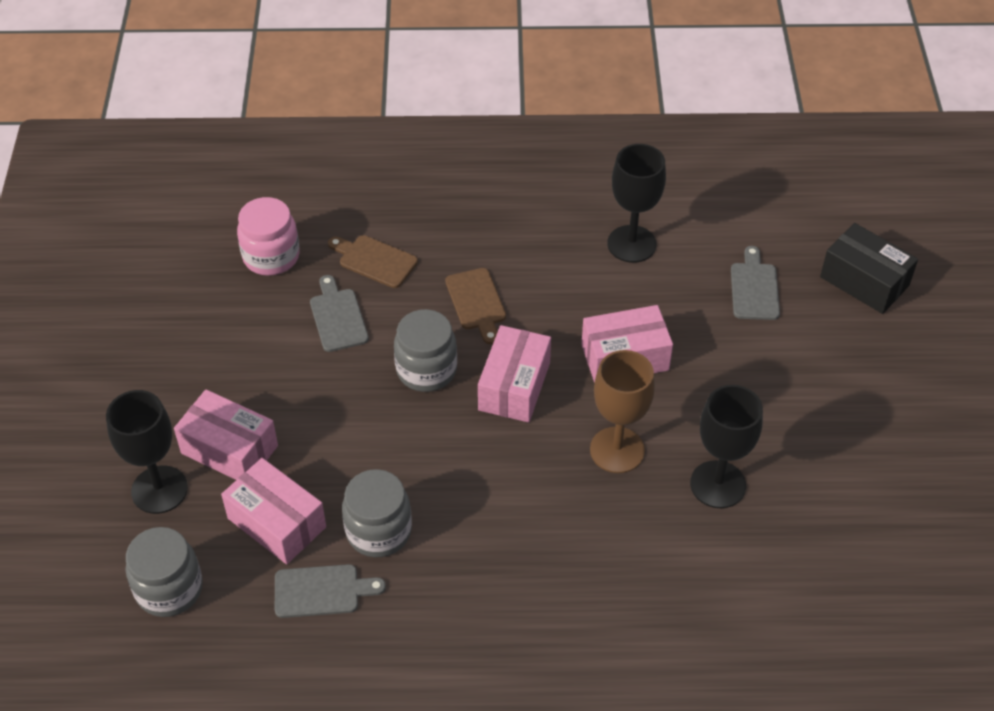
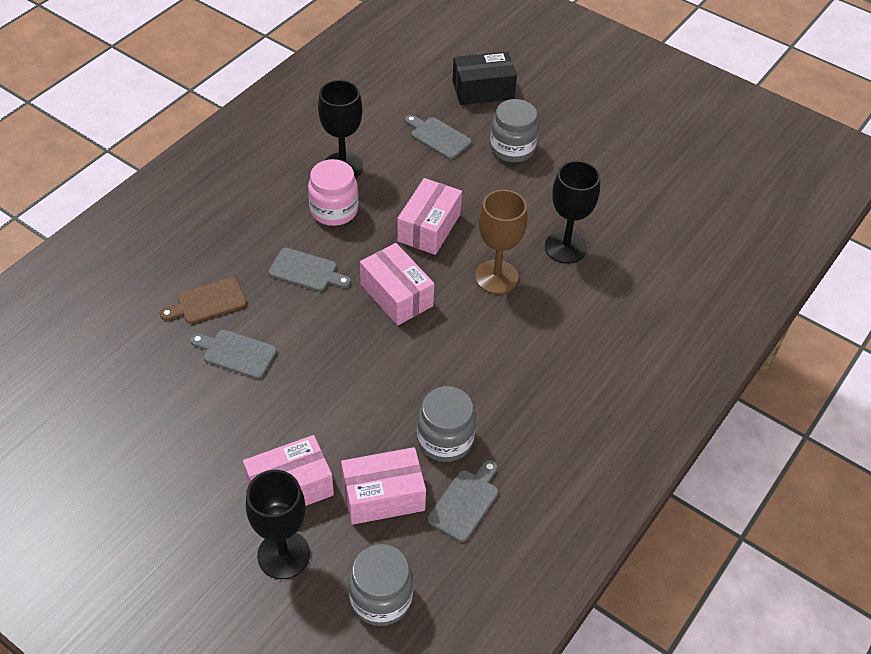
camera: 55 degrees left, 0 degrees up
(271, 256) = (135, 358): pink jar -> pink jar (334, 210)
(426, 370) = (335, 332): grey jar -> grey jar (512, 149)
(476, 302) = (306, 271): brown cutting board -> grey cutting board

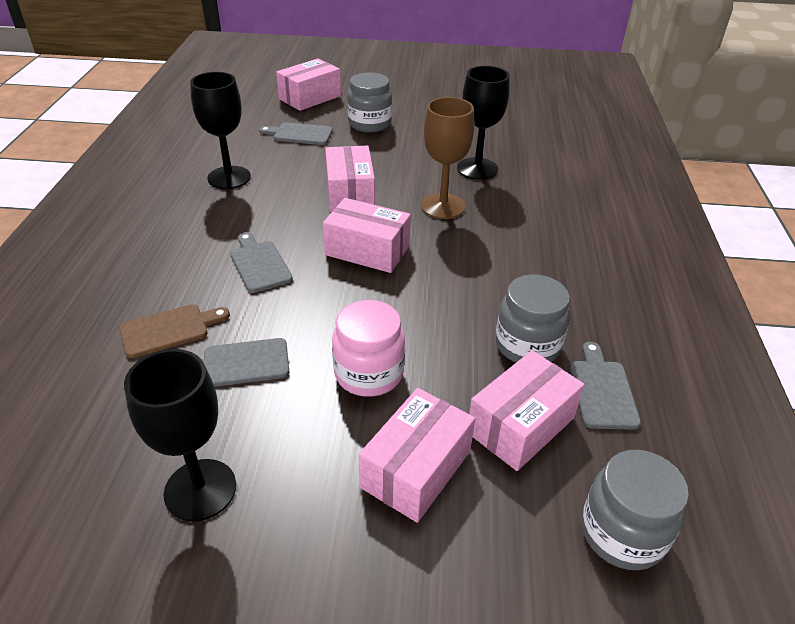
camera: 30 degrees left, 10 degrees down
(208, 302) = (169, 330): brown cutting board -> brown cutting board turned 150 degrees counterclockwise
(283, 555) = (474, 548): black goblet -> black goblet (200, 490)
(306, 271) = (259, 264): grey cutting board -> grey cutting board turned 105 degrees counterclockwise
(334, 210) = (248, 210): pink jar -> pink jar (369, 373)
(483, 90) = (310, 97): black box -> pink box

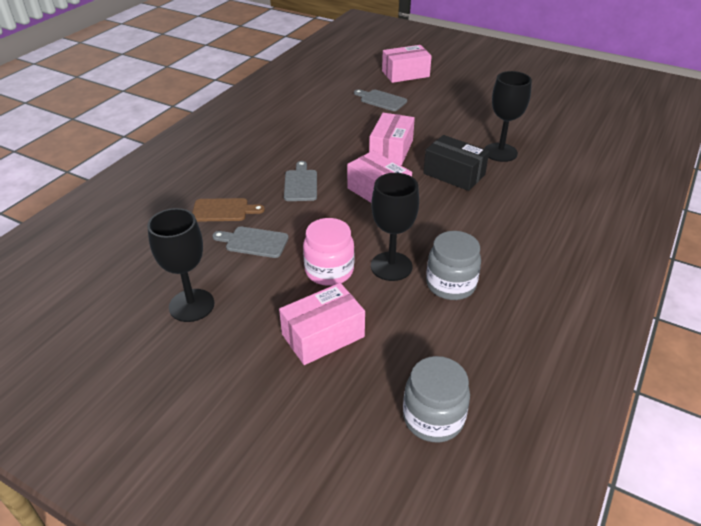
camera: 25 degrees right, 0 degrees up
(229, 178) = (314, 121): black goblet -> black goblet (391, 266)
(370, 124) = (438, 102): grey jar -> none
(443, 206) = (454, 174): brown goblet -> black box
(521, 425) = (410, 332): pink box -> none
(602, 390) = (485, 329): grey cutting board -> none

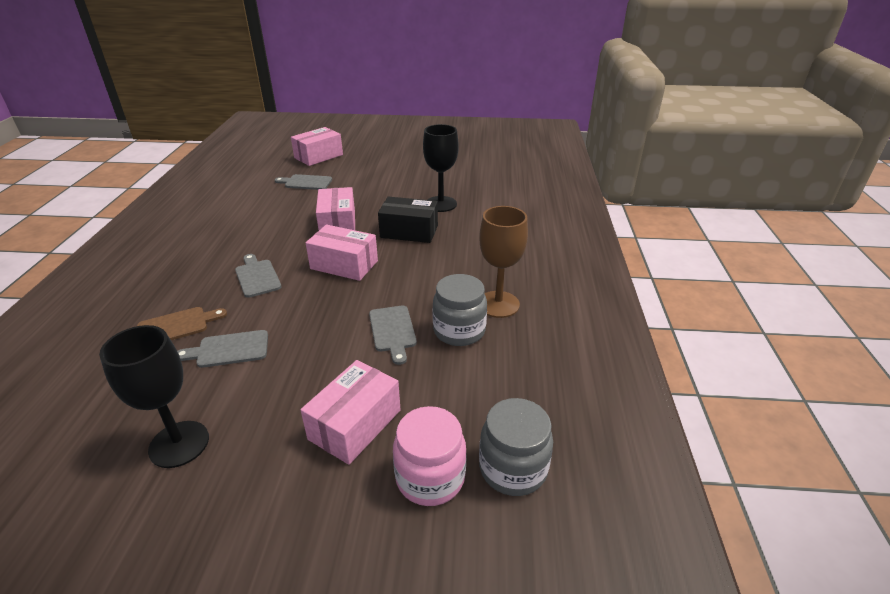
camera: 25 degrees left, 5 degrees down
(329, 271) = (329, 354): pink jar -> pink jar (430, 478)
(391, 266) = (392, 331): black goblet -> grey cutting board
(502, 270) = (498, 304): none -> brown goblet

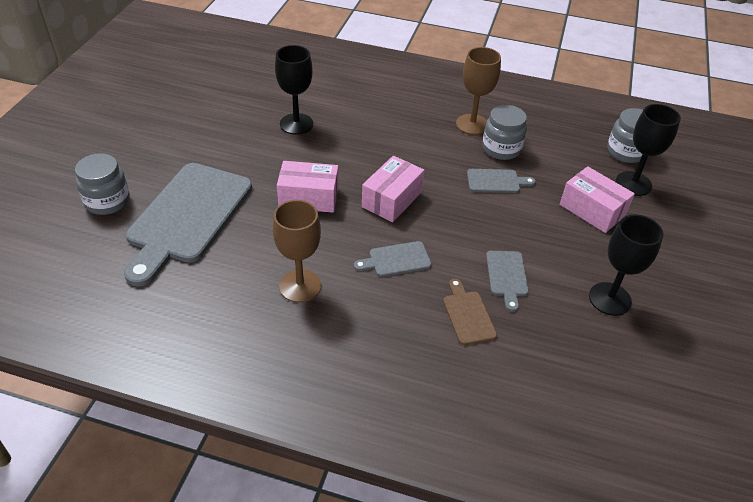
camera: 80 degrees left, 10 degrees up
(228, 235) = (300, 286): none -> brown goblet
(306, 182) = (187, 217): grey cutting board -> grey cutting board, size x2.29
(318, 156) = (107, 201): pink box -> grey jar
(409, 231) = (344, 152): black box -> none
(430, 478) = (633, 183): pink jar -> black goblet

